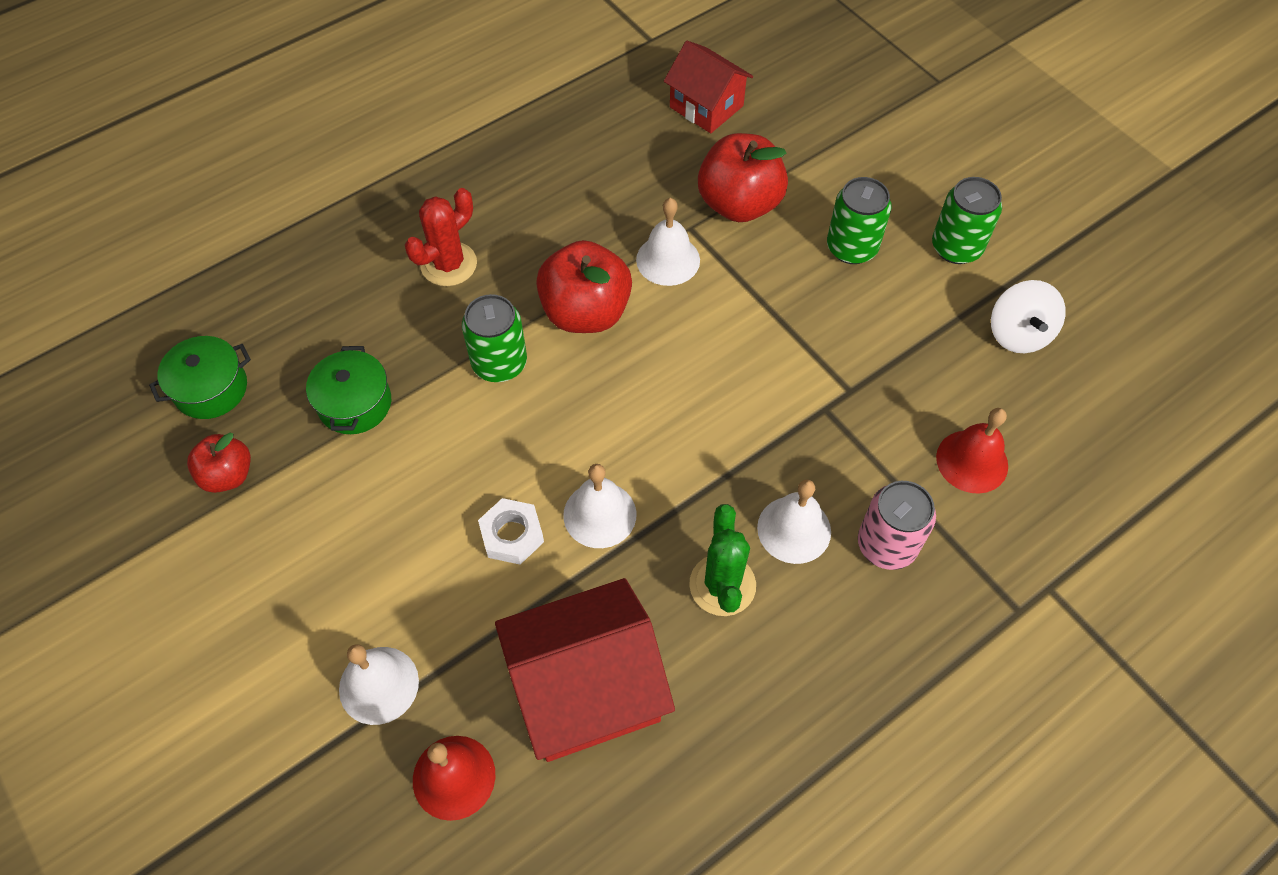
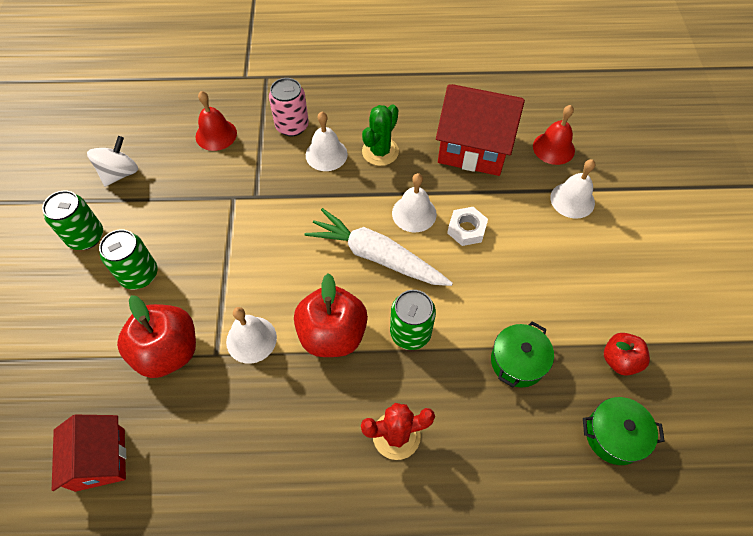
camera: 145 degrees left, 0 degrees up
(605, 426) = (376, 256): none -> white carrot

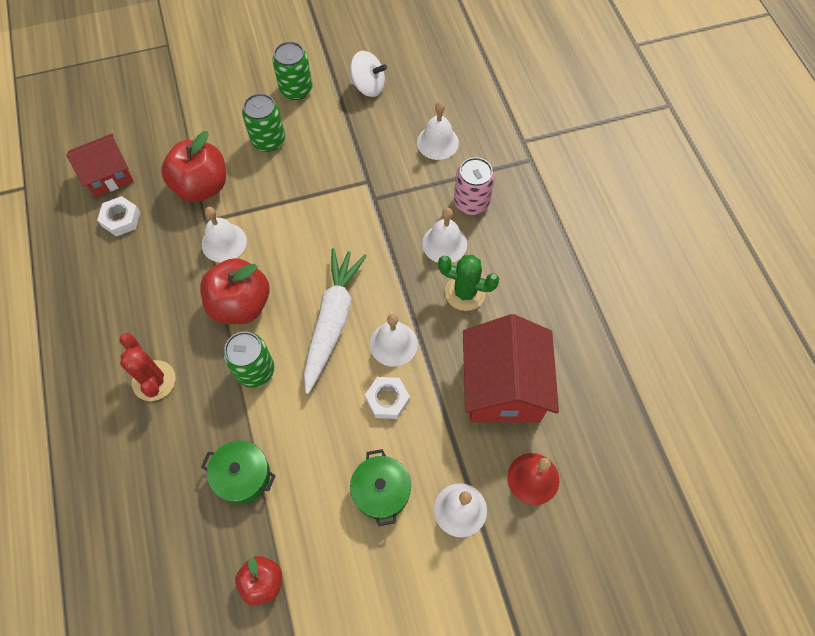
camera: 75 degrees right, 5 degrees up
(172, 450) = (121, 219): none -> white nut
(216, 134) = (437, 142): red bell -> white bell
(614, 435) = (180, 581): green pot -> green pot (381, 491)

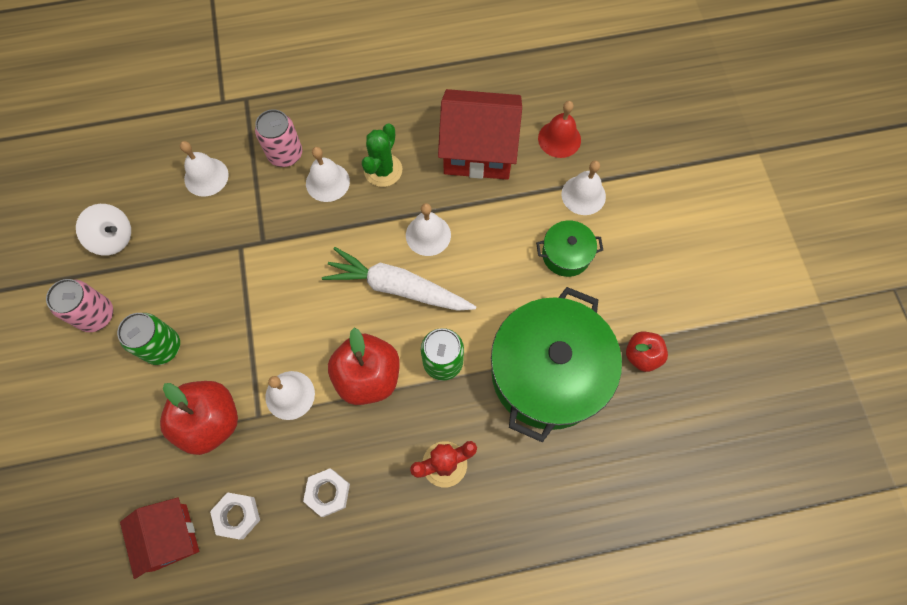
camera: 85 degrees left, 5 degrees up
(243, 476) = (548, 373): green pot -> green pot, size x2.18
(296, 89) = (96, 315): green can -> pink can
(368, 86) = (113, 238): white spinning top -> white spinning top turned 90 degrees clockwise
(387, 400) = (483, 244): white nut -> white nut (328, 493)

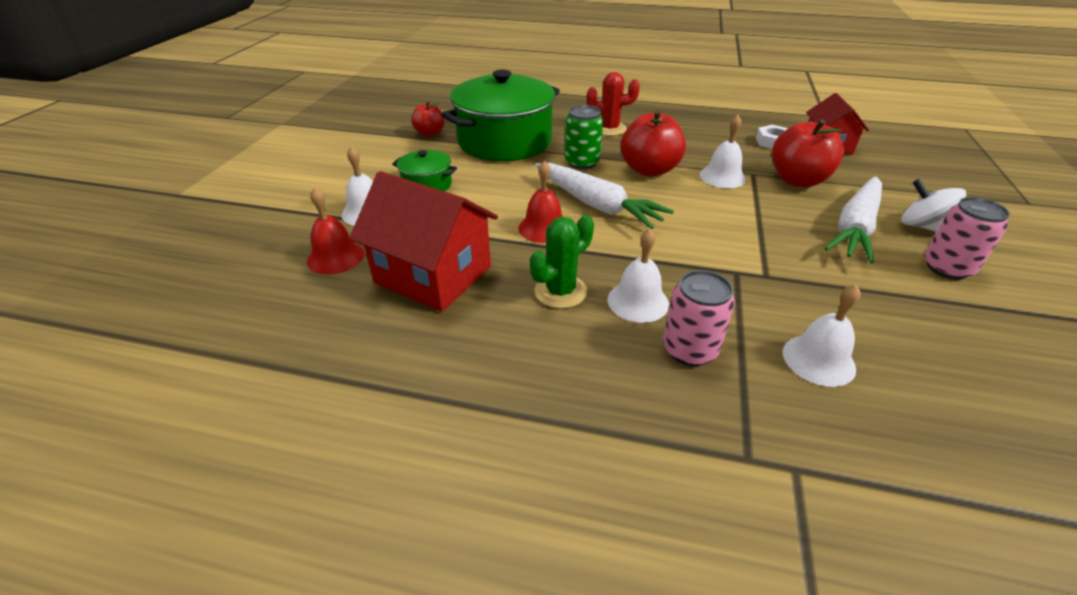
camera: 155 degrees left, 30 degrees down
(113, 238) = (953, 330): white spinning top -> white spinning top (922, 226)
(162, 347) = (855, 228): green can -> white carrot
(328, 493) = (701, 136): white nut -> none
(428, 235) = (544, 228): white bell -> red bell

